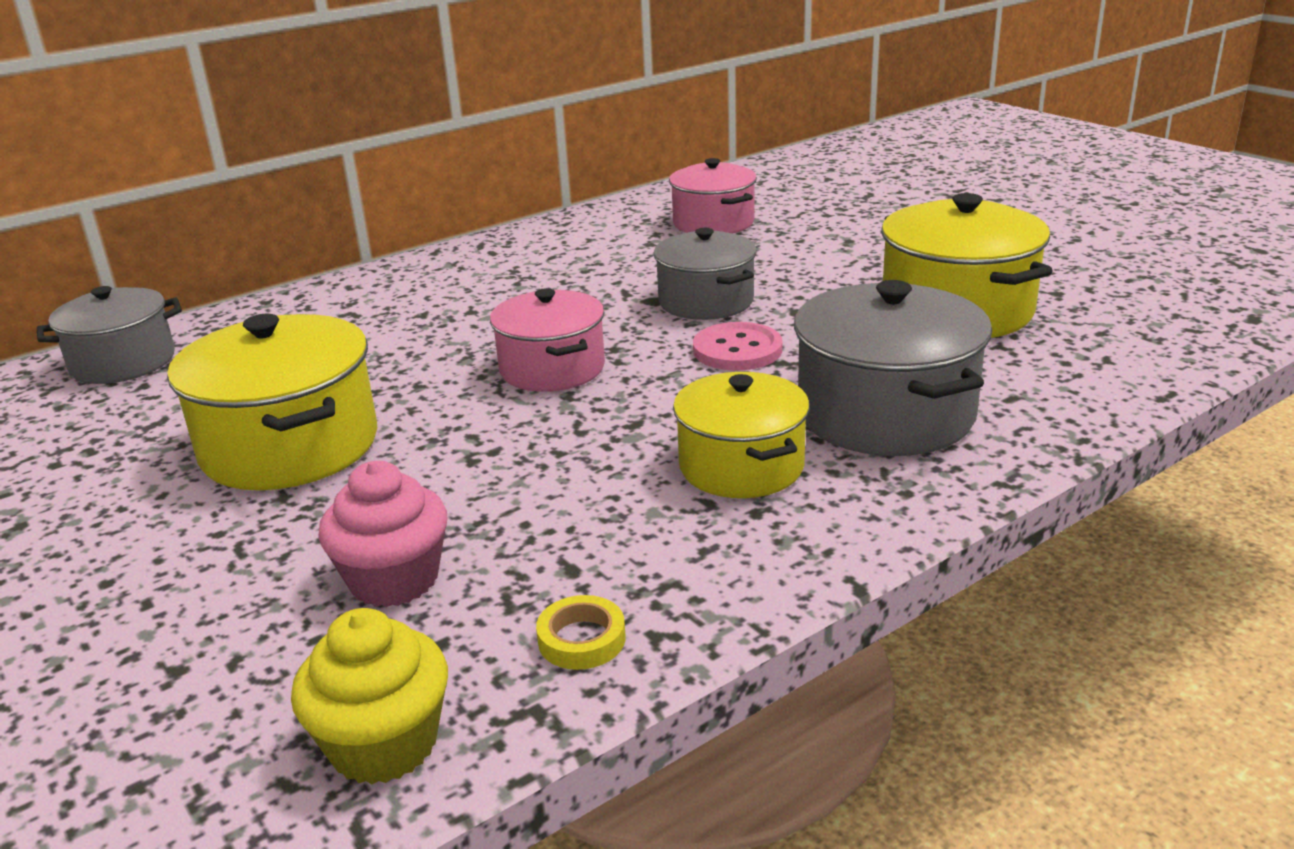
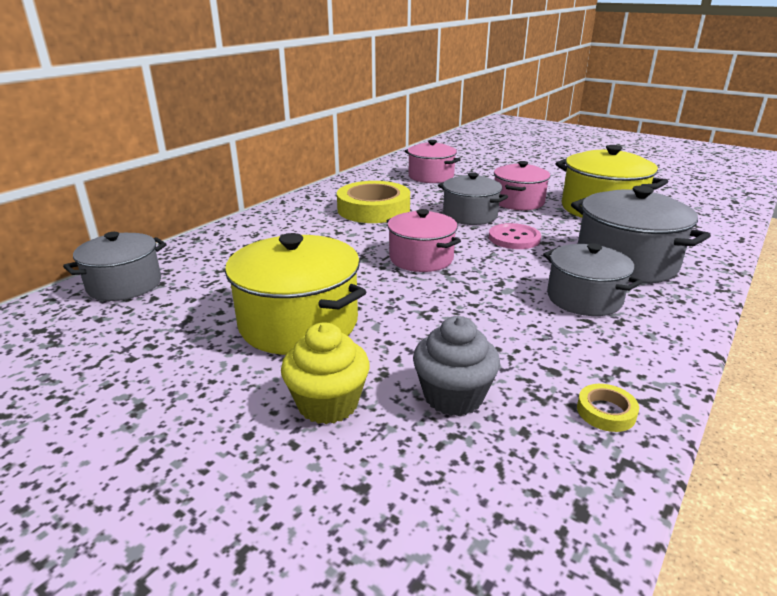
camera: 20 degrees left, 0 degrees up
(384, 744) = (559, 507): yellow cupcake -> yellow cupcake (328, 404)
(394, 580) = (453, 396): pink cupcake -> grey cupcake
(560, 276) = (373, 209): none -> yellow tape
(741, 466) = (584, 298): yellow pot -> grey pot
(816, 283) = (518, 202): none -> pink pot

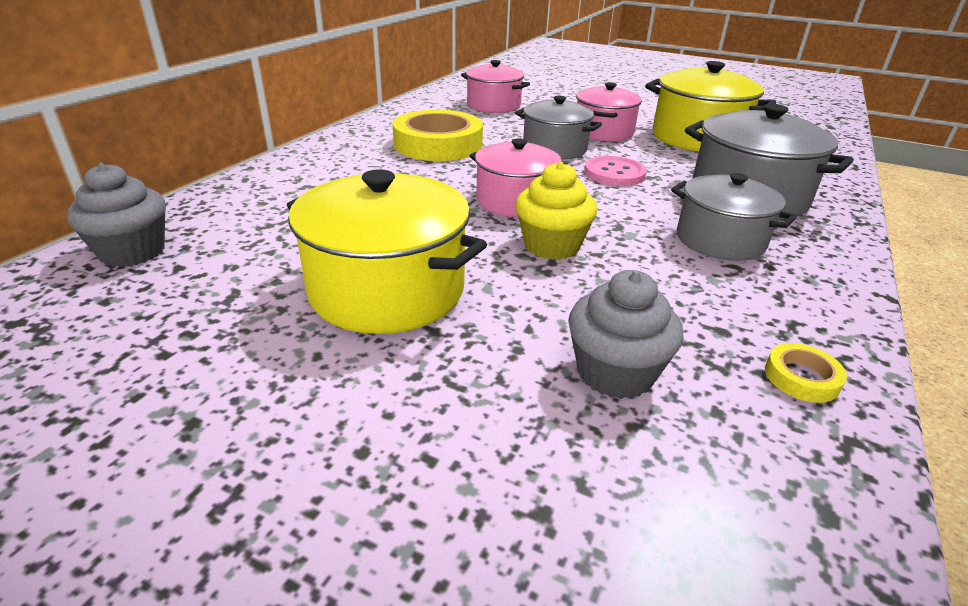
camera: 10 degrees left, 5 degrees up
(124, 285) = (132, 252): grey pot -> grey cupcake
(328, 404) = (458, 397): yellow cupcake -> yellow cupcake (551, 245)

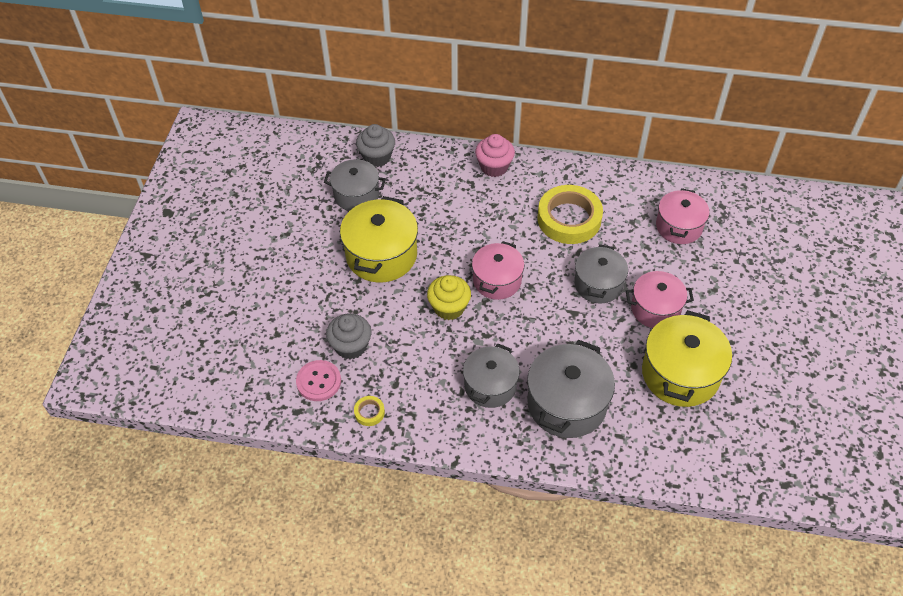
camera: 75 degrees right, 20 degrees up
(198, 291) = (356, 195): none -> grey pot
(296, 167) = (494, 167): none -> pink cupcake
(614, 173) = (569, 325): pink button -> pink button (318, 381)

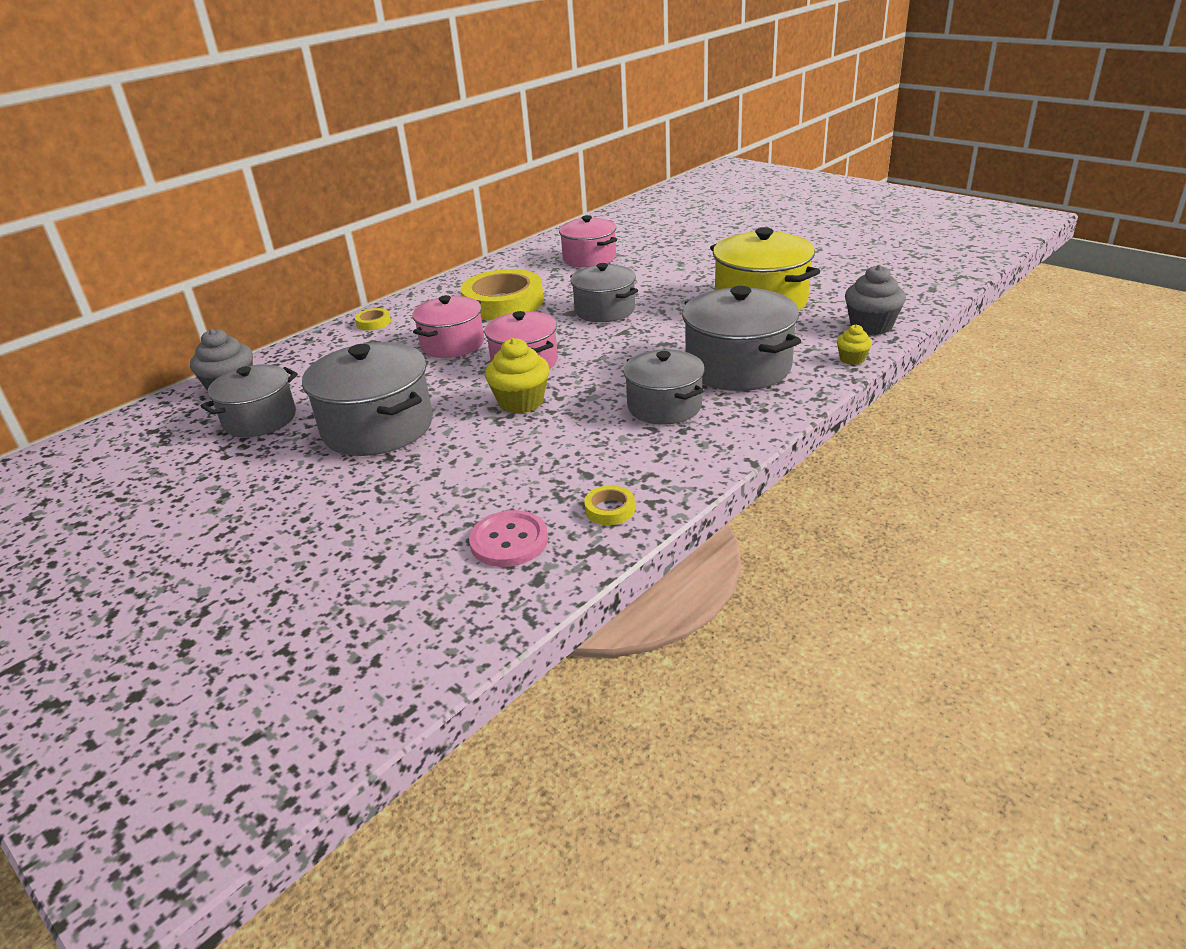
camera: 55 degrees left, 20 degrees down
(351, 346) = (485, 493): grey cupcake -> grey cupcake (871, 326)
(381, 255) = (378, 427): yellow pot -> grey pot
(494, 167) = (373, 323): pink cupcake -> yellow tape
(623, 469) = (852, 359): none -> yellow cupcake
(655, 309) = (670, 292): pink pot -> pink pot (452, 344)

